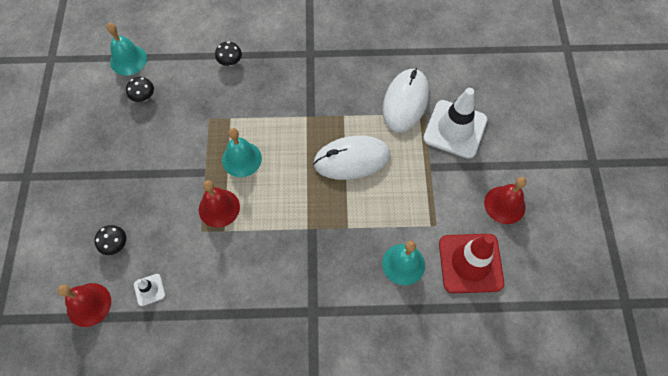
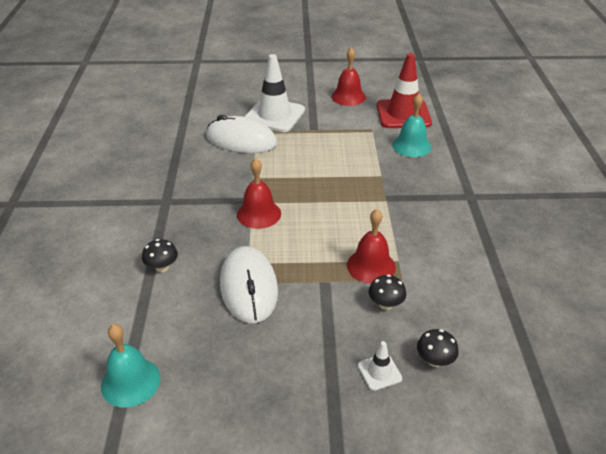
camera: 90 degrees left, 25 degrees down
(88, 304) = (521, 379): red bell -> red bell (259, 214)
(144, 97) = (204, 354): black mushroom -> black mushroom (385, 304)
(149, 290) = (484, 319): white traffic cone -> white traffic cone (379, 372)
(241, 159) = (306, 250): turquoise bell -> none
(352, 159) = (306, 172): white mouse -> white mouse (248, 287)

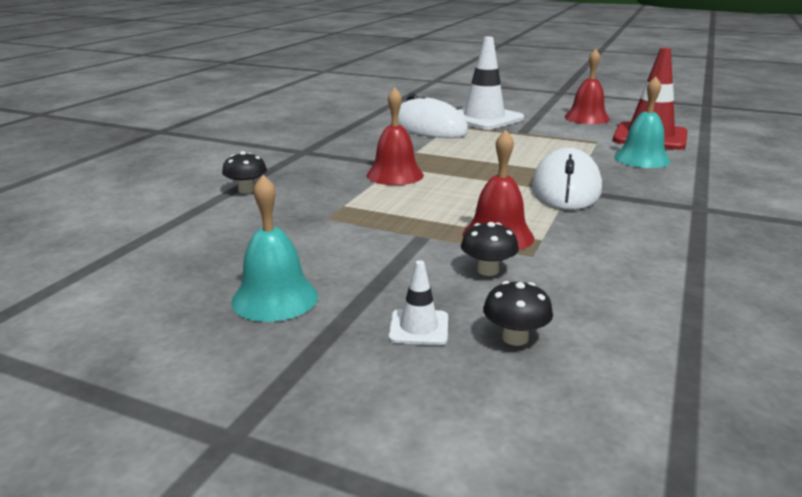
camera: 25 degrees right, 15 degrees down
(130, 382) = (111, 259): turquoise bell -> turquoise bell (275, 298)
(248, 287) = (324, 221): white mouse -> white mouse (566, 188)

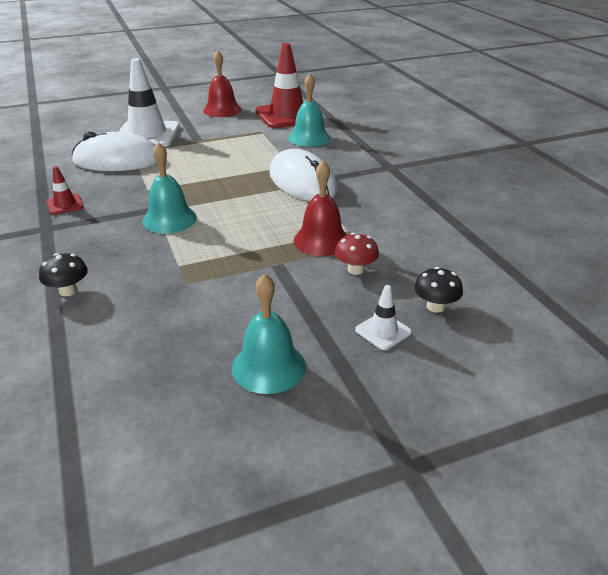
camera: 45 degrees left, 10 degrees up
(340, 142) = (65, 204): none -> red traffic cone
(395, 175) = (169, 219): red bell -> turquoise bell
(488, 270) = (355, 269): black mushroom -> red mushroom

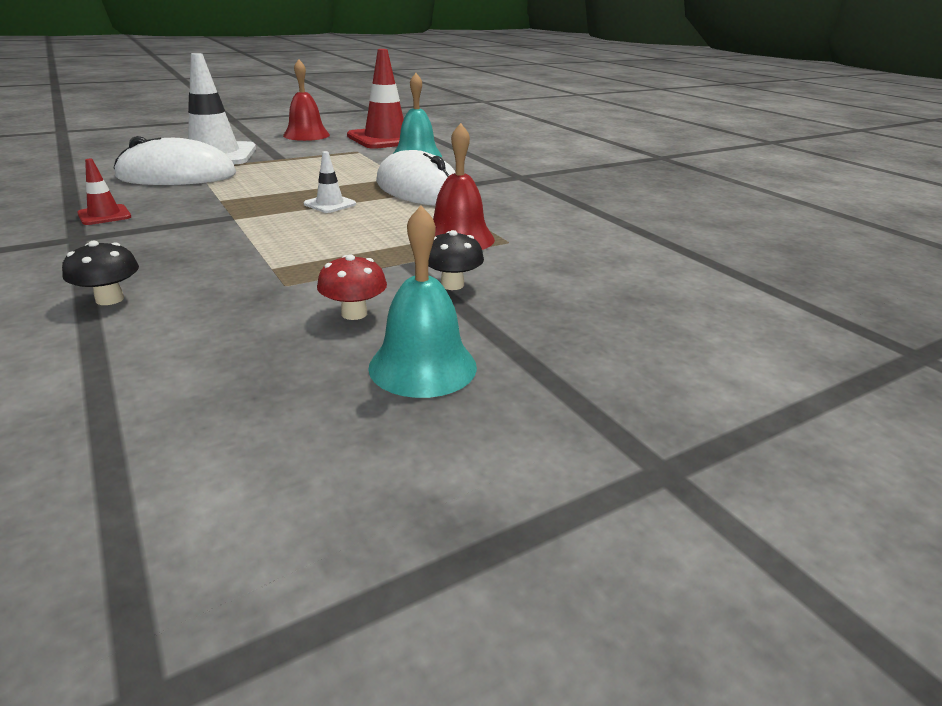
camera: 10 degrees left, 5 degrees down
(169, 219) = (253, 225): turquoise bell -> none
(355, 269) = (510, 263): red mushroom -> red mushroom (354, 313)
(383, 331) = (568, 320): white traffic cone -> white traffic cone (330, 204)
(435, 307) = (625, 293): black mushroom -> black mushroom (452, 285)

